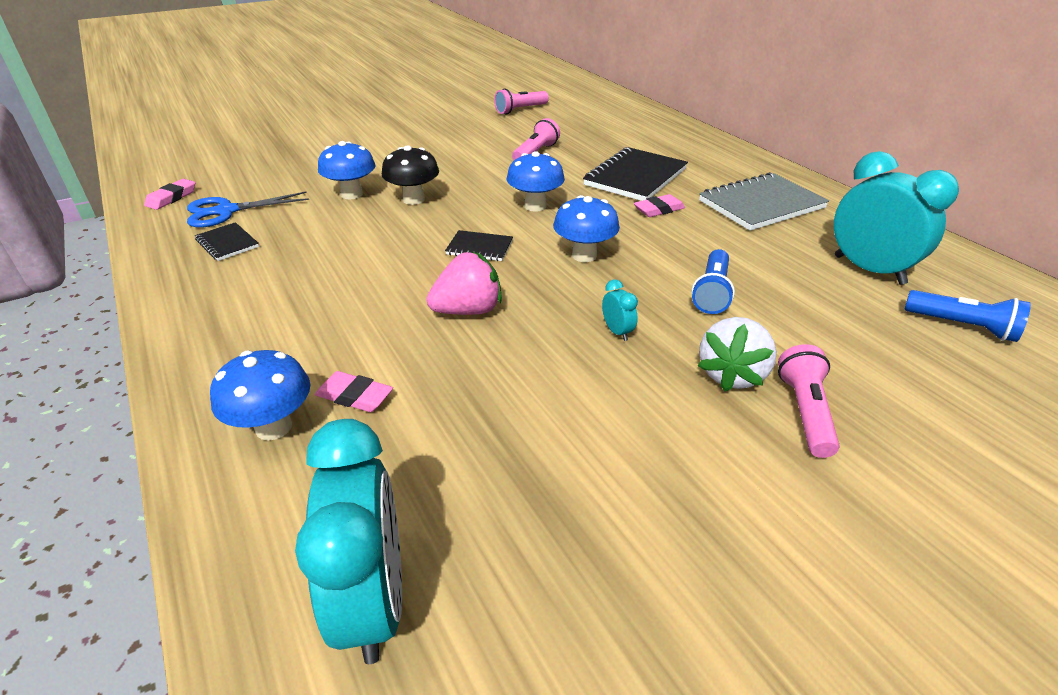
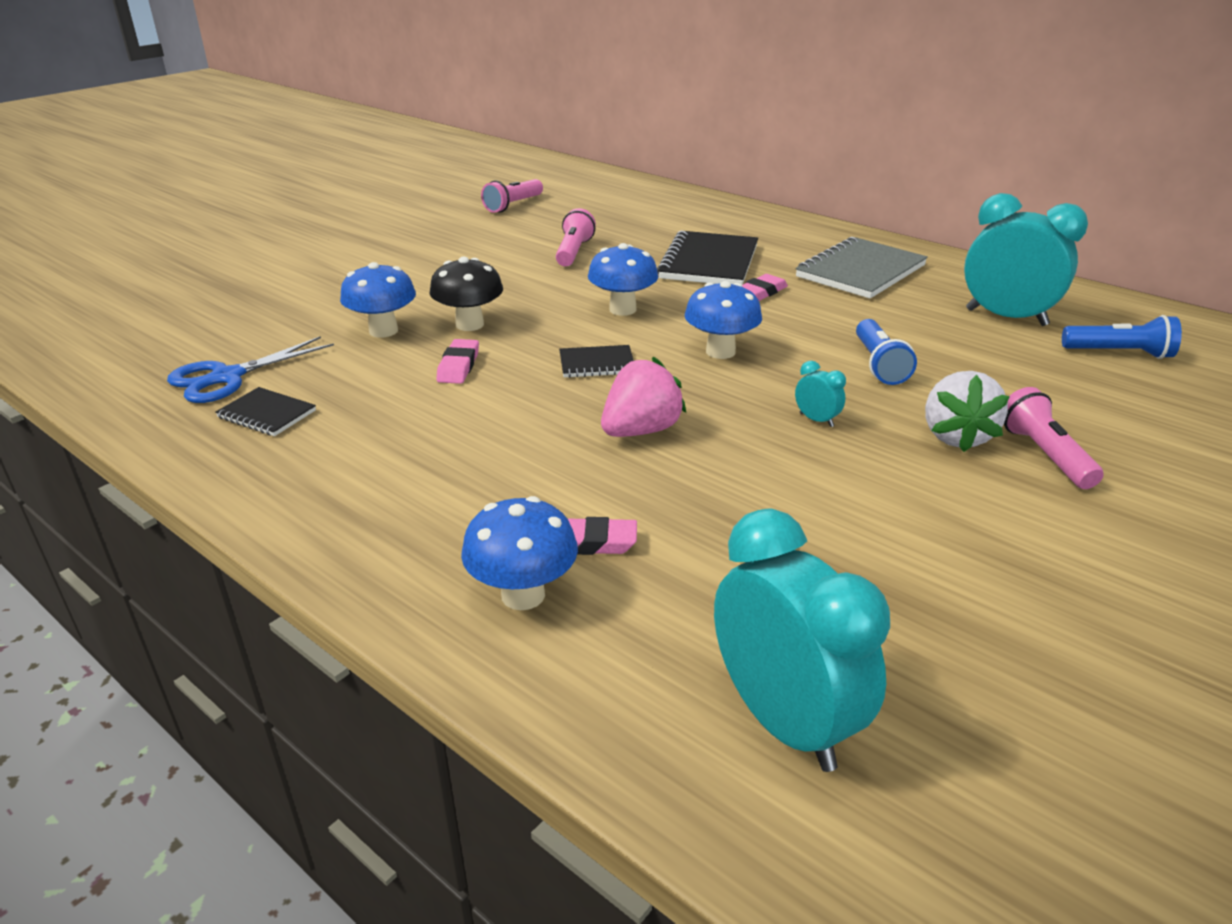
camera: 20 degrees left, 5 degrees down
(171, 198) = (127, 374): pink eraser -> pink eraser (458, 366)

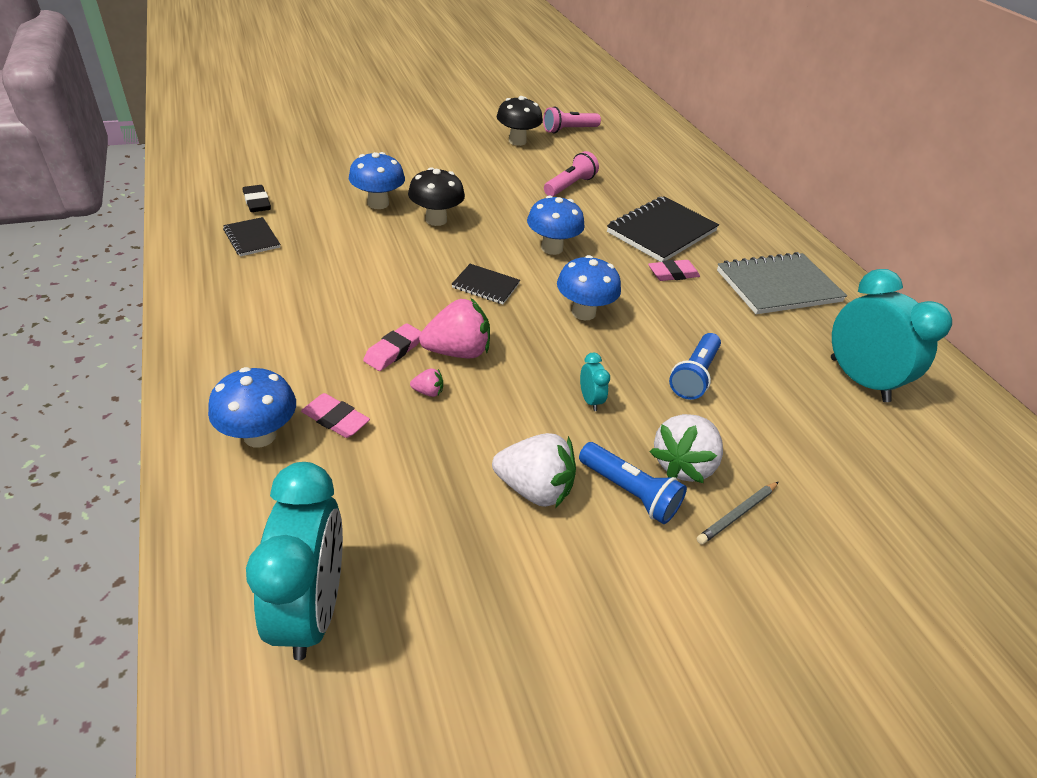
camera: 25 degrees right, 10 degrees up
(227, 377) = (257, 202): blue scissors -> black eraser
(458, 366) = (395, 250): pink eraser -> pink eraser (393, 351)
(470, 230) = (517, 141): none -> black mushroom
(655, 477) = (428, 392): none -> pink strawberry
(859, 513) = (534, 488): none -> white strawberry
(1043, 454) = (737, 514): pink flashlight -> grey pencil
(1119, 353) = (926, 457): blue flashlight -> blue flashlight (630, 492)

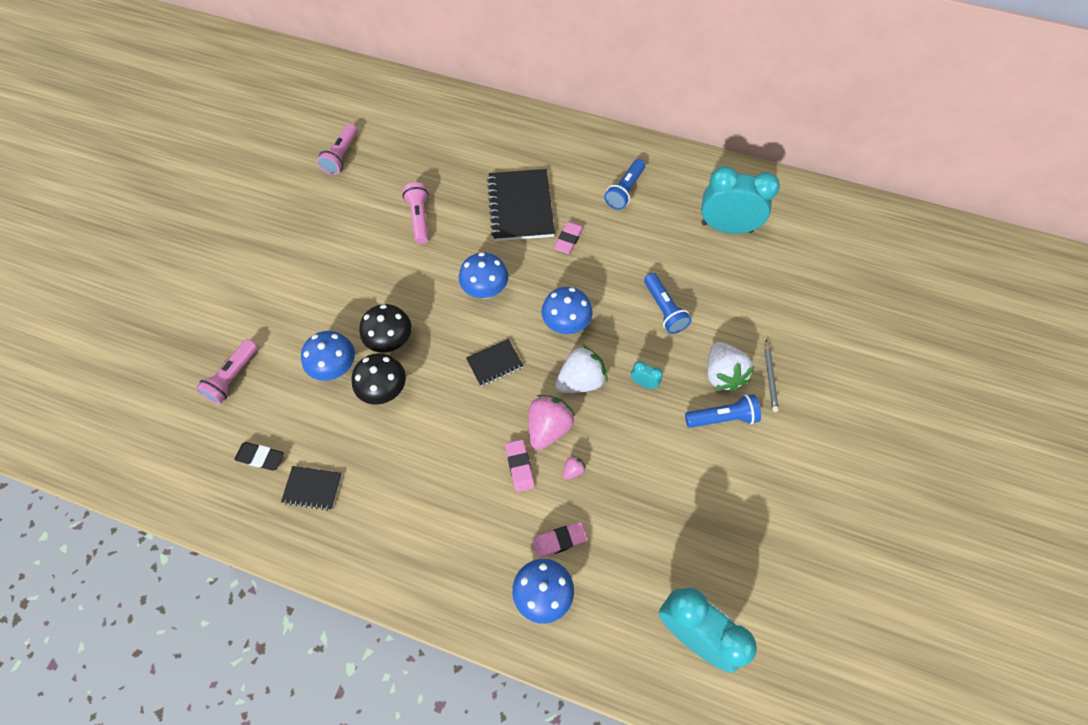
camera: 45 degrees left, 20 degrees up
(316, 162) = (233, 377): none -> pink flashlight
(517, 141) = (327, 206): black mushroom -> black mushroom (384, 390)
(534, 488) = (688, 465): white strawberry -> white strawberry (580, 380)
(778, 286) = (625, 191): grey notebook -> blue flashlight

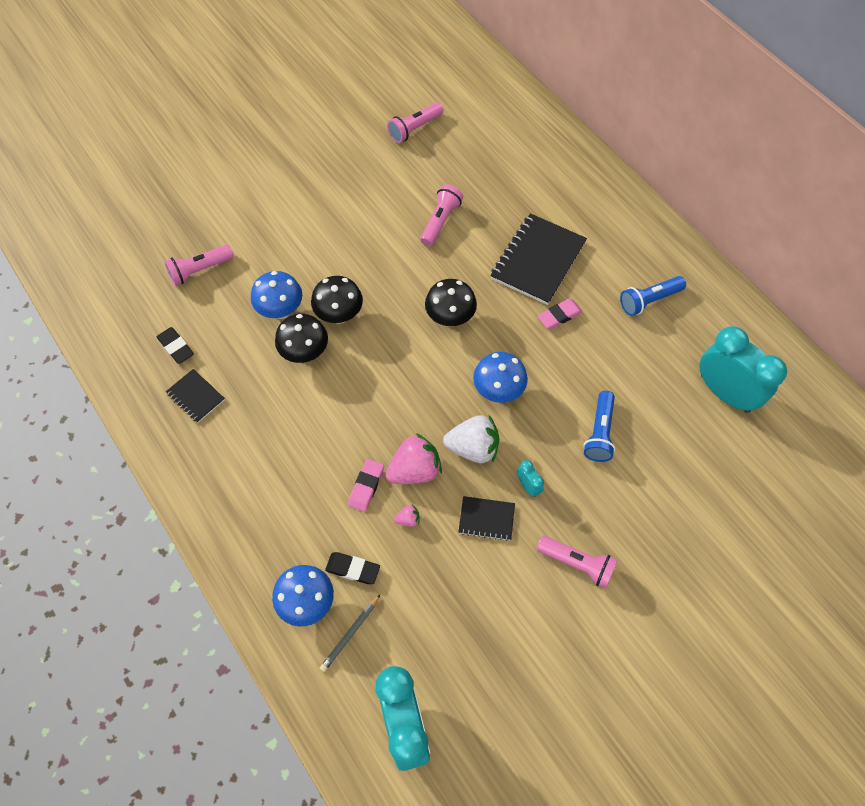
camera: 35 degrees right, 0 degrees up
(485, 290) = (450, 318): blue mushroom -> black mushroom
(494, 363) = (410, 386): black notebook -> black notebook (486, 519)
(559, 540) = (353, 569): pink eraser -> black eraser
(722, 374) = (608, 525): white strawberry -> none
(722, 417) = (577, 563): blue flashlight -> pink flashlight
(770, 377) = (653, 558): grey pencil -> grey pencil (350, 634)

